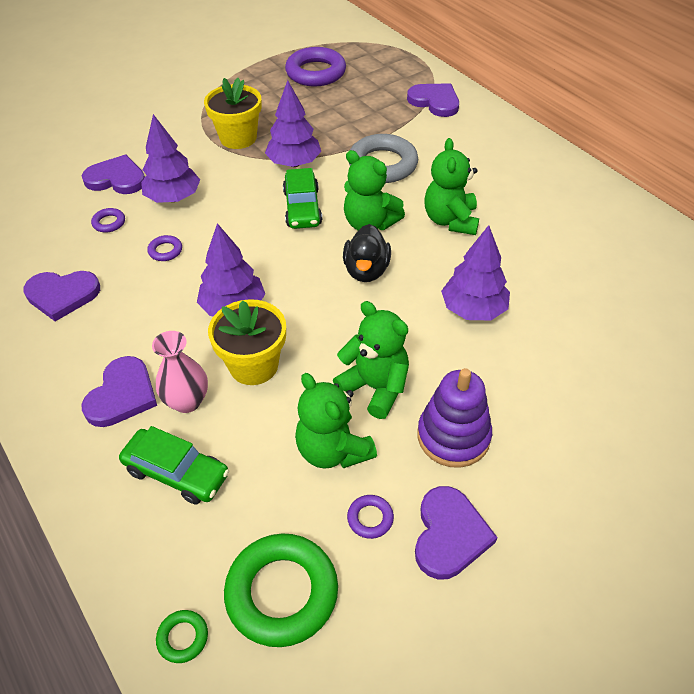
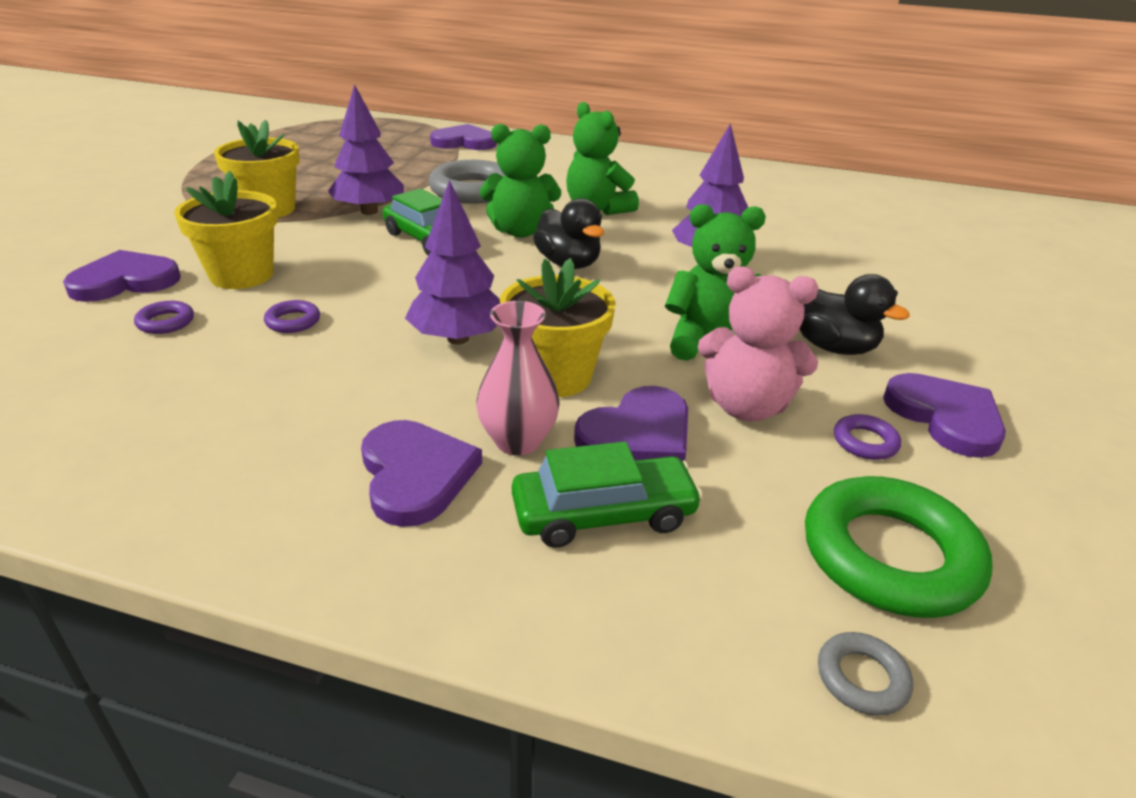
camera: 40 degrees left, 15 degrees down
(62, 295) = (175, 414): purple heart -> purple heart (638, 434)
(173, 198) = (242, 275): purple tree -> yellow flower pot
(183, 638) = (862, 678): green ring -> grey ring
(316, 72) = (302, 147): purple ring -> none
(333, 450) = (746, 407): green teddy bear -> pink teddy bear
(453, 436) = (832, 347): purple stacking toy -> black duck

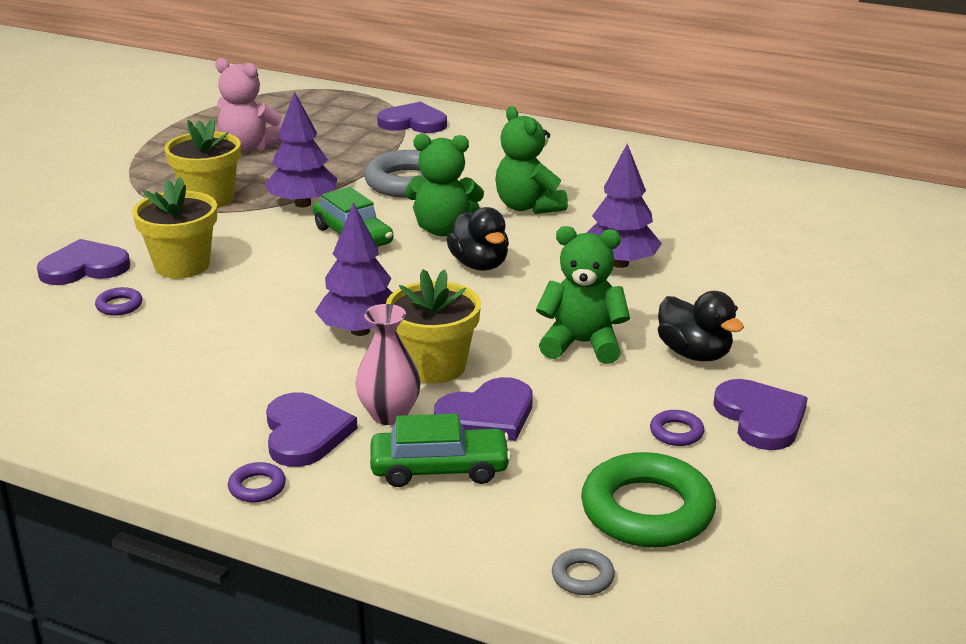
camera: 10 degrees right, 5 degrees down
(293, 321) = (223, 309): purple ring -> purple ring (257, 487)
(746, 407) = (588, 399): pink teddy bear -> pink teddy bear (249, 147)

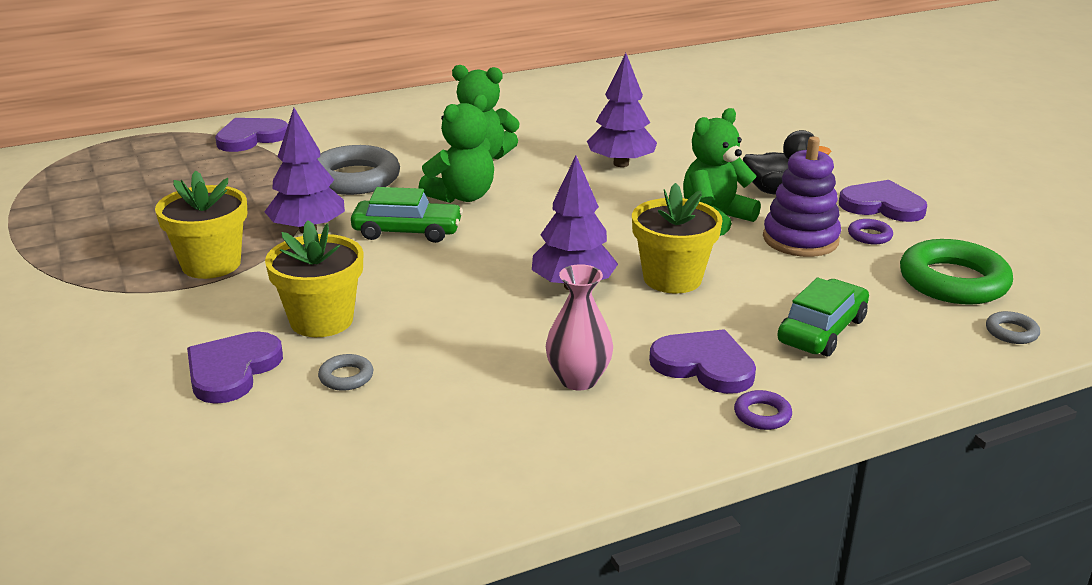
camera: 50 degrees left, 0 degrees up
(119, 306) = (346, 377): purple ring -> grey ring
(249, 147) = (144, 212): pink teddy bear -> none
(389, 415) = (720, 321): pink vase -> pink vase (578, 379)
(479, 265) = (542, 206): black duck -> none
(487, 415) = (769, 286): purple heart -> none
(607, 399) = (800, 239): none -> purple stacking toy

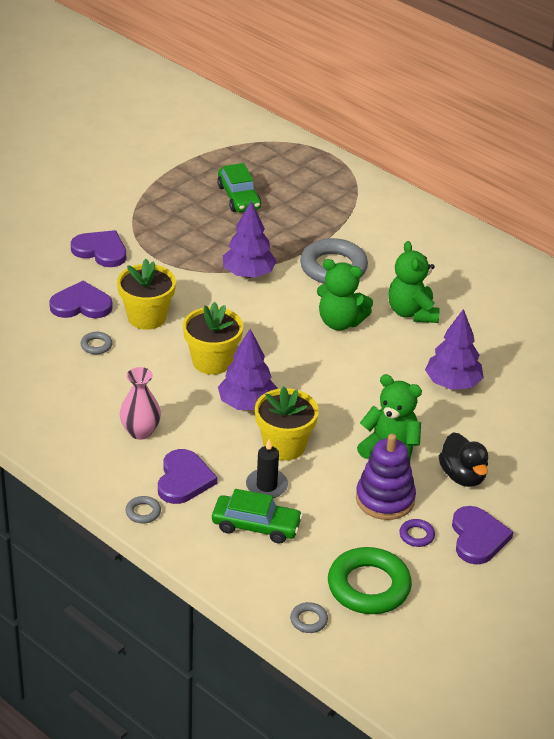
camera: 65 degrees right, 10 degrees up
(211, 264) = (182, 254): yellow flower pot -> yellow flower pot (212, 361)
(251, 138) = (363, 201): purple heart -> purple heart (101, 251)
(407, 231) = (273, 314): green car -> green car (238, 197)
(745, 307) = (266, 486): none -> black candle
(762, 415) = (143, 512): purple ring -> grey ring

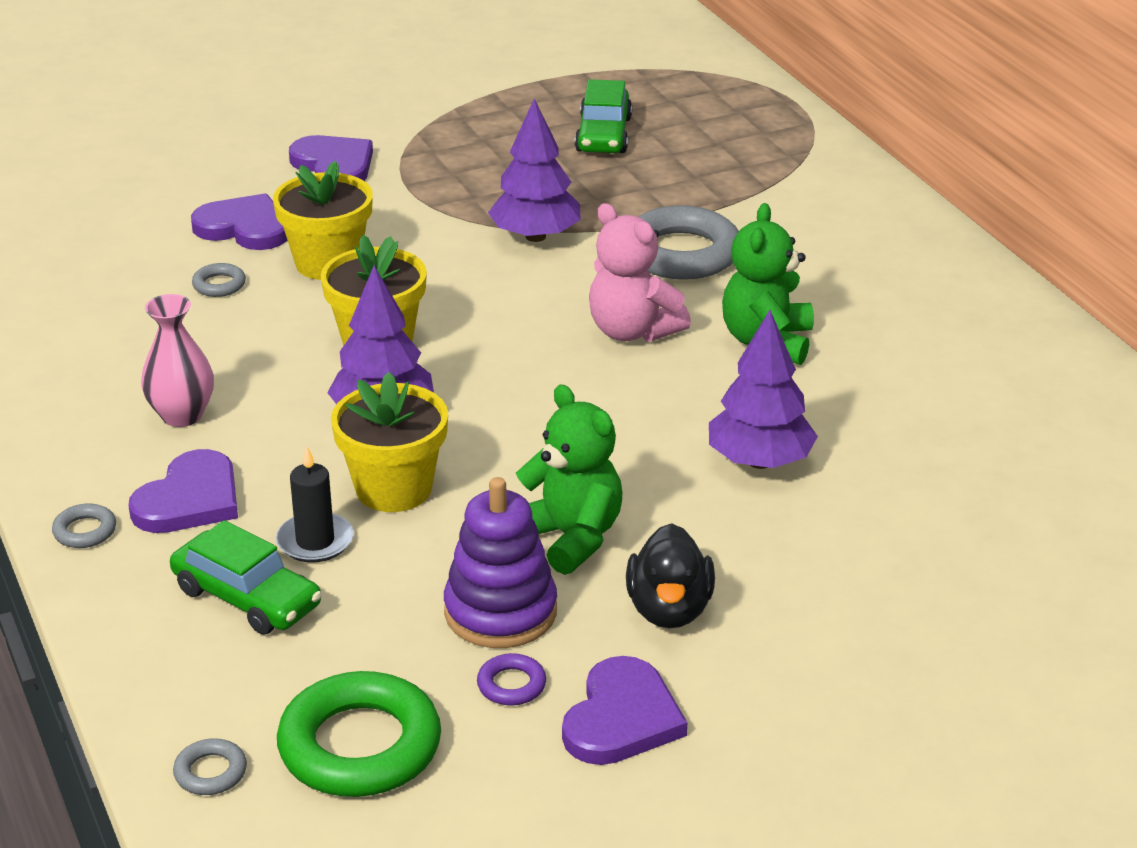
camera: 25 degrees right, 5 degrees down
(340, 322) = (632, 331): green teddy bear -> pink teddy bear

